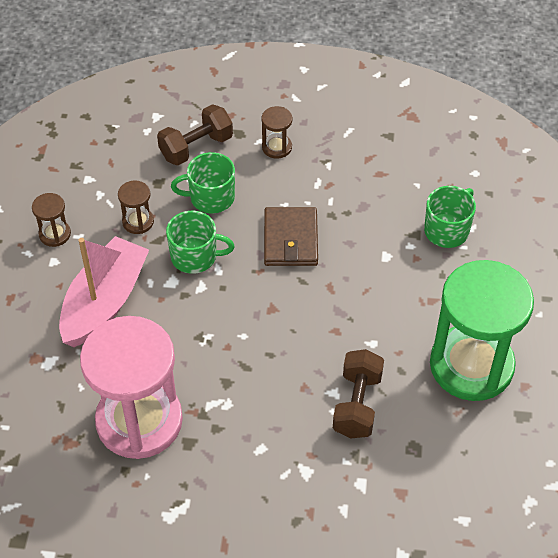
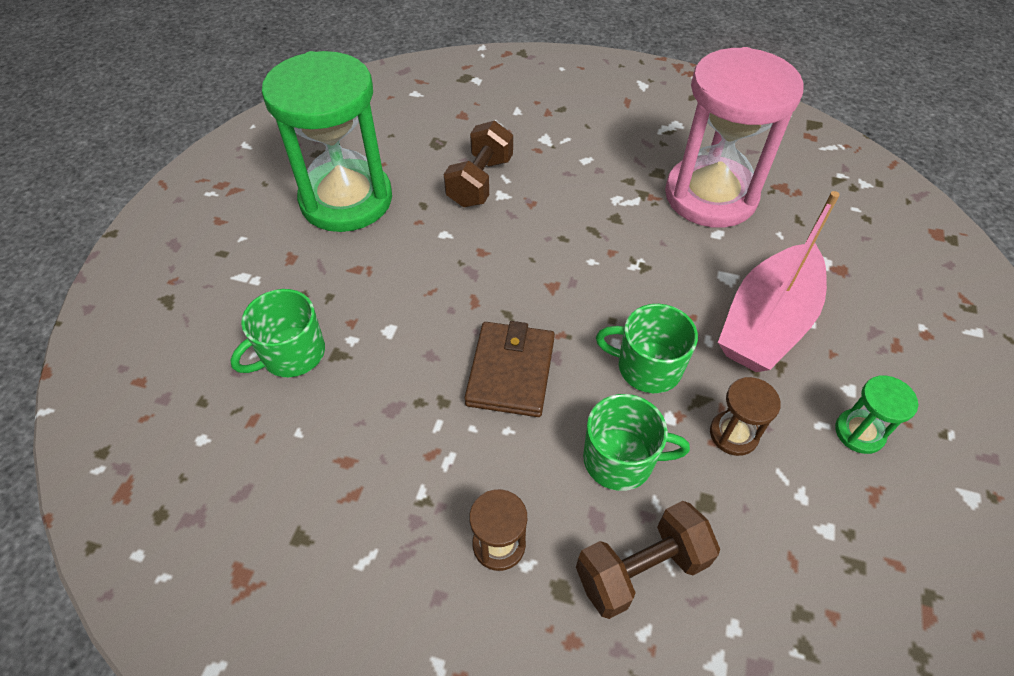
camera: 170 degrees left, 0 degrees up
(55, 234) = (859, 432): brown hourglass -> green hourglass

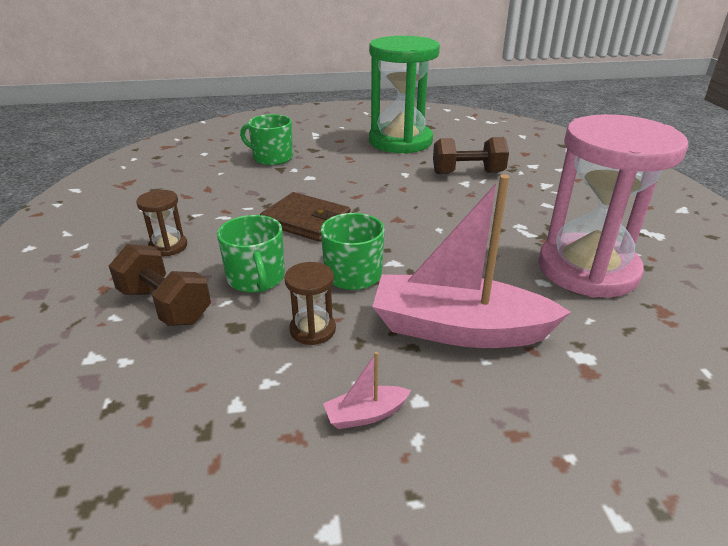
camera: 65 degrees right, 20 degrees down
(511, 372) = (306, 221): brown wallet -> brown wallet turned 45 degrees clockwise
(859, 432) = (365, 414): green hourglass -> pink boat

